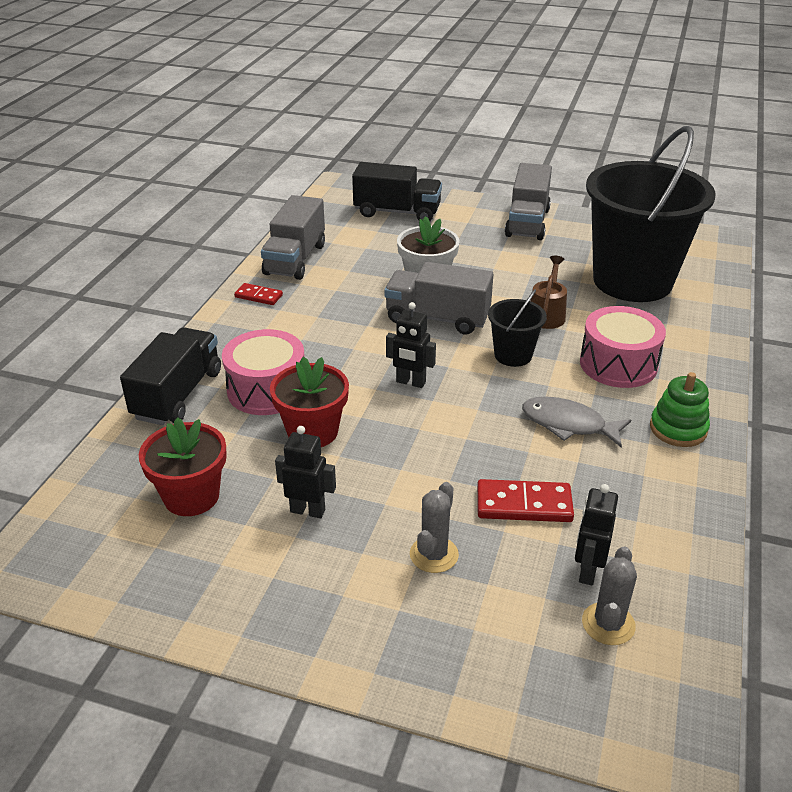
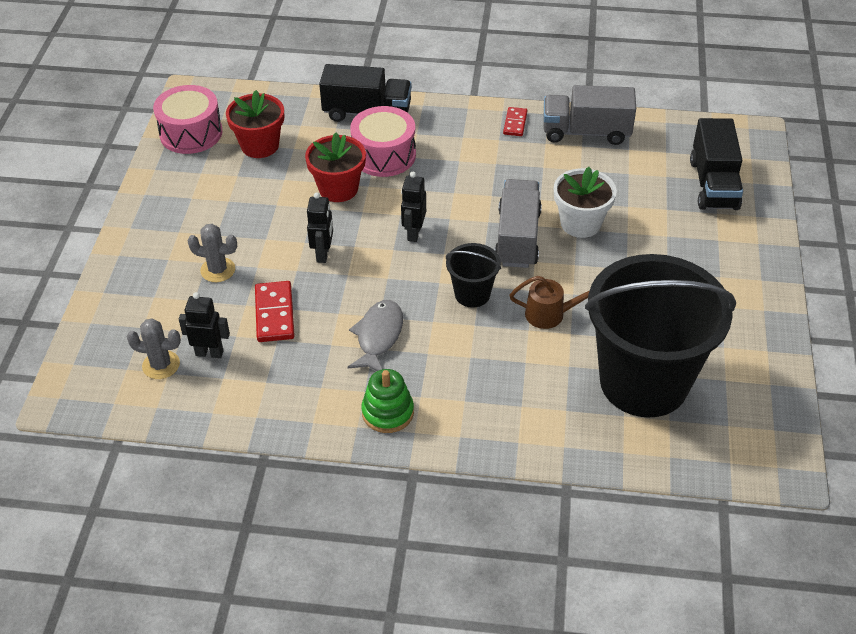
camera: 80 degrees right, 10 degrees up
(308, 510) = (253, 202): black robot -> black robot (323, 254)
(527, 222) = (740, 288): grey truck -> none
(618, 364) = (479, 370): pink drum -> pink drum (191, 133)

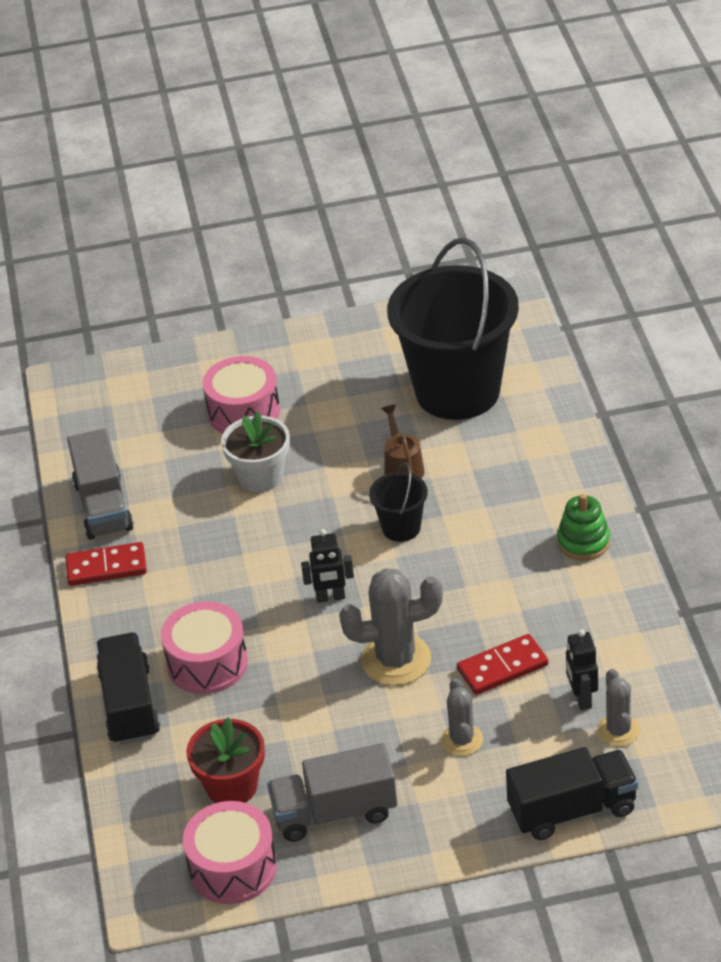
camera: 105 degrees left, 5 degrees down
(323, 254) = (396, 660): black robot -> grey cactus
(338, 189) = (283, 684): red flower pot -> none
(378, 336) = (492, 578): grey fish -> none
(515, 123) = (106, 567): red domino -> red domino, size x1.60
(517, 238) = (303, 516): grey truck -> grey truck (335, 812)
(672, 230) = (243, 412): none -> pink drum
(713, 184) = (159, 396): black truck -> black truck (572, 810)

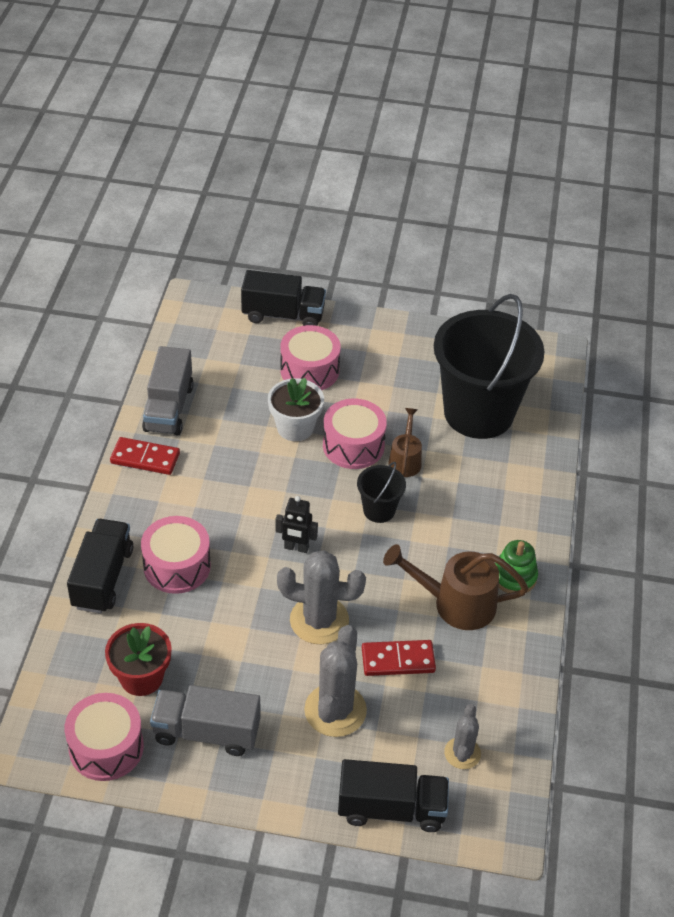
camera: 15 degrees right, 5 degrees up
(180, 363) = (283, 315): none -> black truck
(336, 472) = (353, 445): none -> pink drum
(462, 740) = (335, 710): grey cactus -> grey cactus, size x1.73
(534, 591) = (455, 603): none -> brown watering can
(581, 698) = (447, 712): black robot -> none

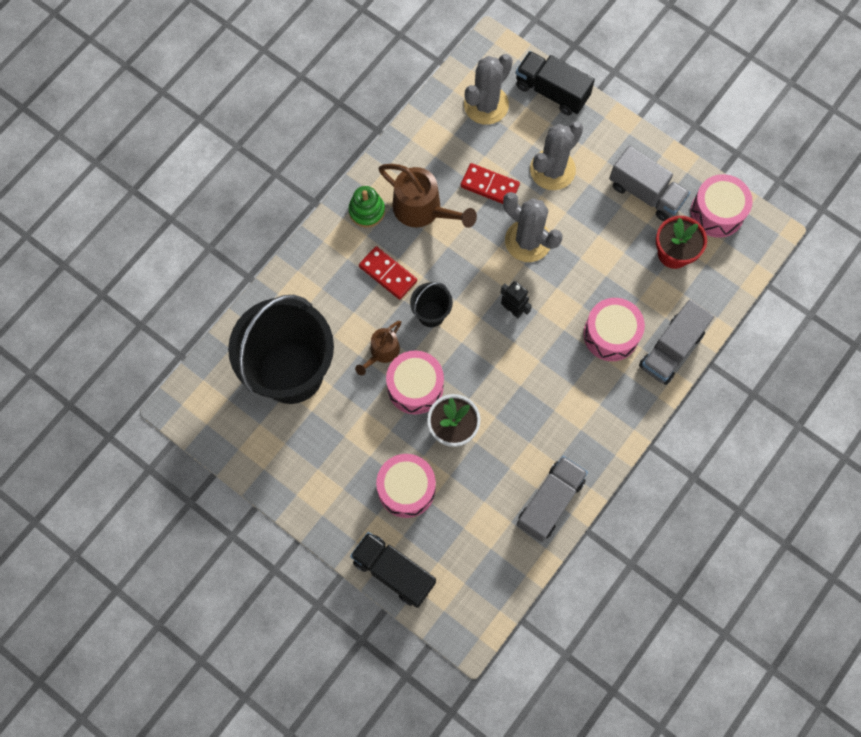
camera: 150 degrees left, 25 degrees up
(102, 578) = (671, 349): black truck -> grey truck
(145, 458) = (593, 454): red domino -> red domino (388, 274)
(462, 753) = (486, 105): grey cactus -> grey cactus, size x1.73

